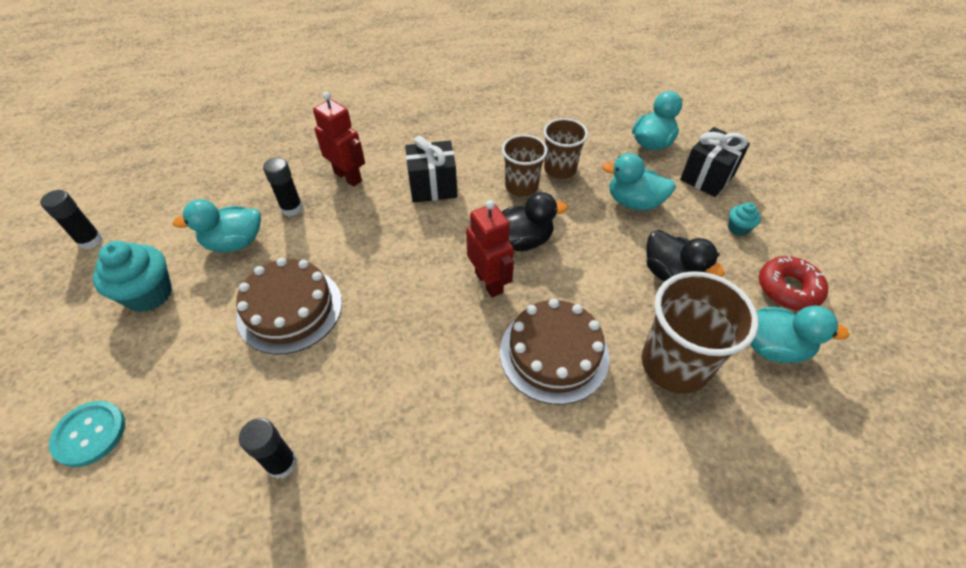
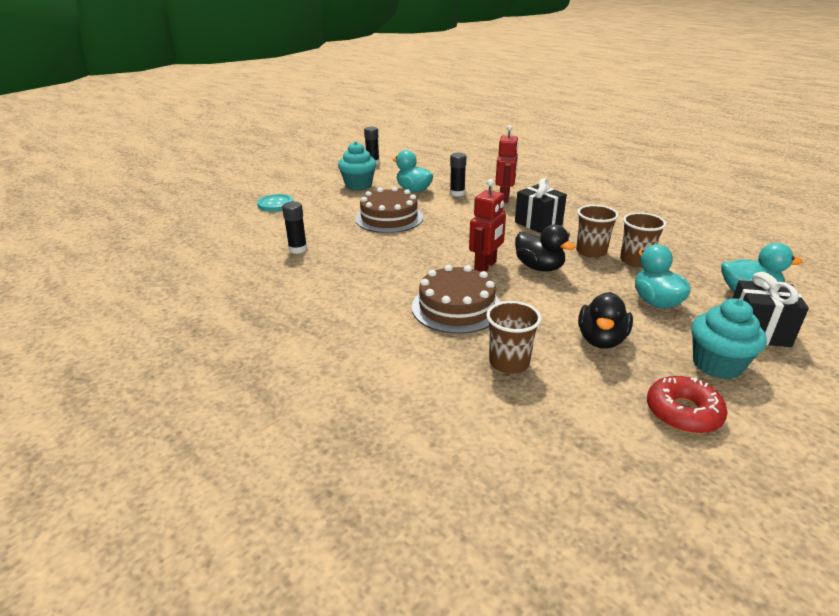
camera: 60 degrees right, 20 degrees down
(674, 364) = (509, 362): brown cup -> brown cup, size x0.63
(738, 228) = (717, 365): turquoise cupcake -> turquoise cupcake, size x1.96
(772, 347) = (594, 415): turquoise duck -> none

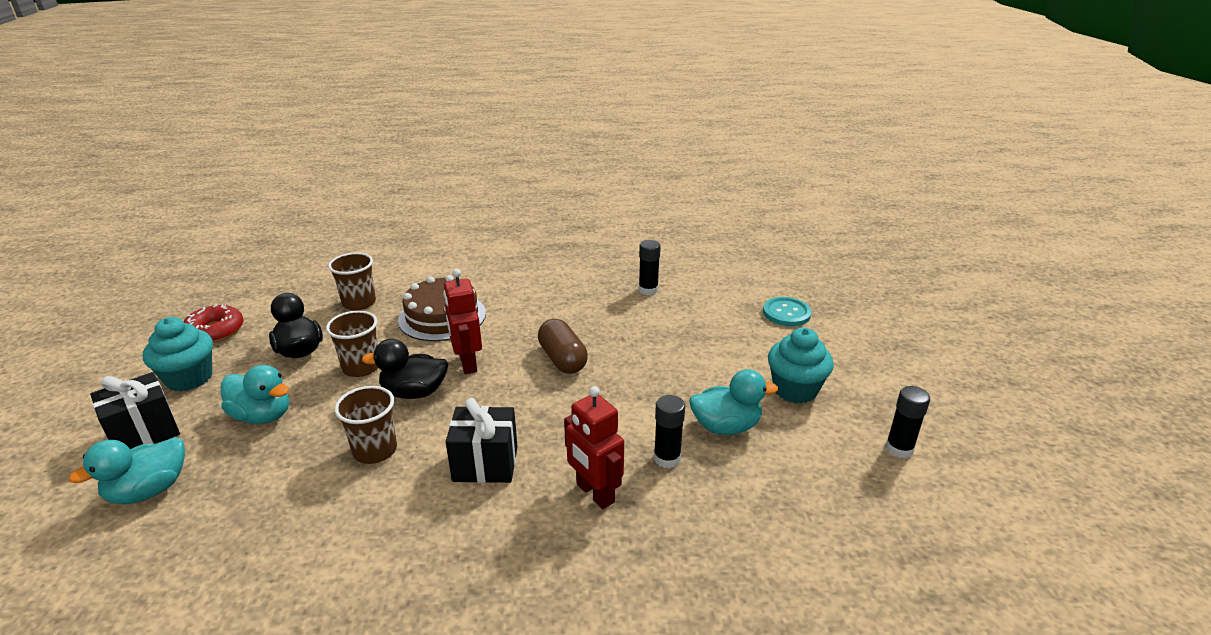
camera: 130 degrees right, 0 degrees up
(389, 218) = (654, 364): brown cake -> none
(428, 242) = (562, 359): none -> brown capsule
(635, 261) = (310, 467): brown cup -> brown cup (361, 367)

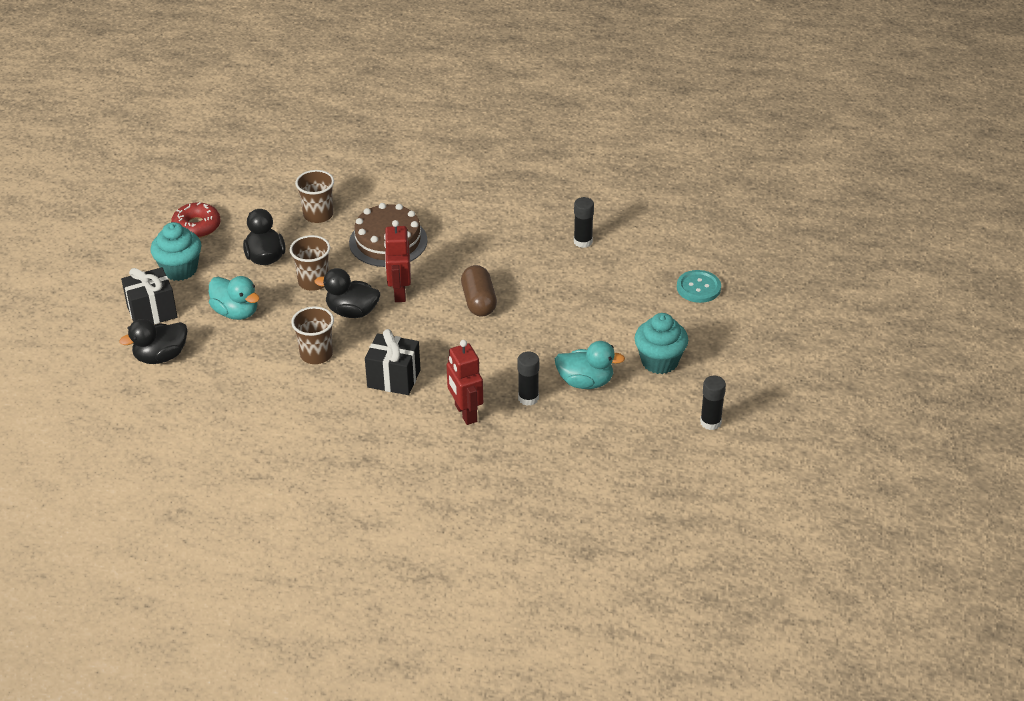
camera: 15 degrees right, 10 degrees up
(149, 490) = (160, 356): turquoise duck -> black duck

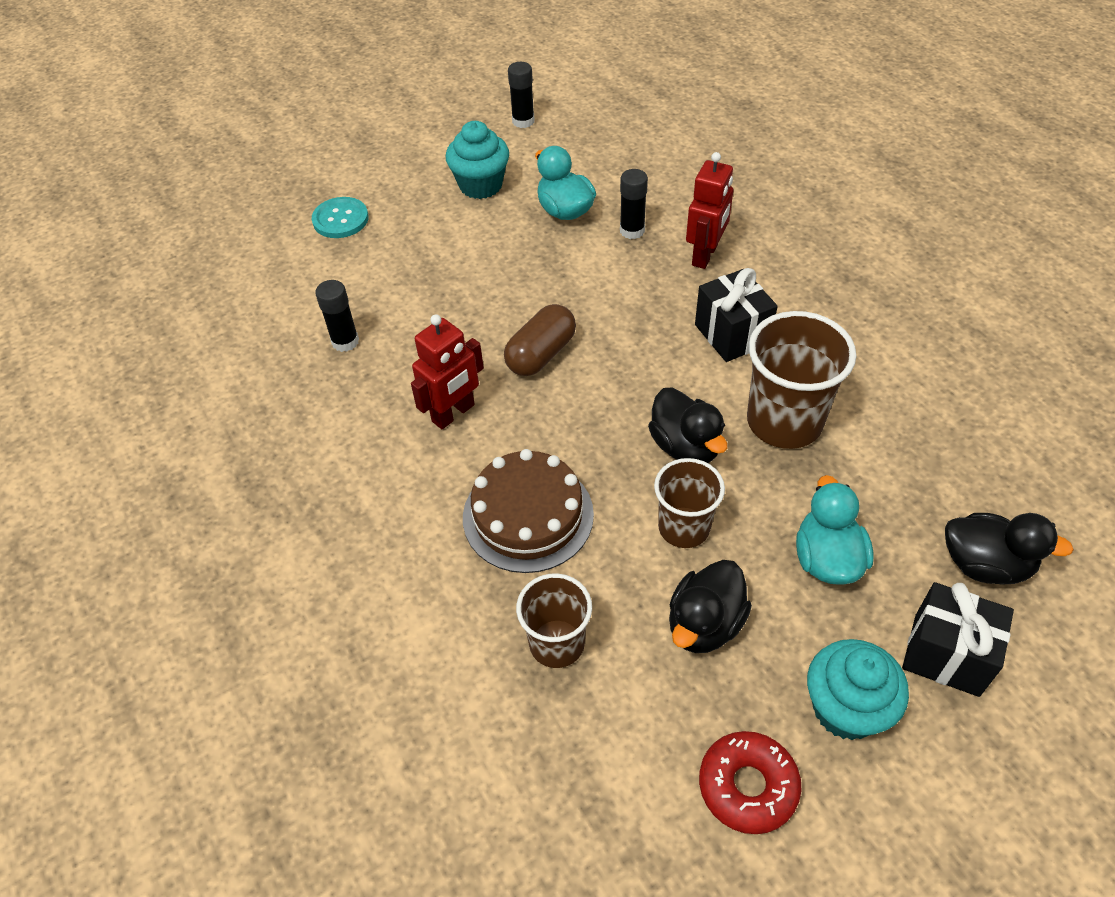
camera: 130 degrees left, 10 degrees up
(316, 354) = (784, 421): brown cup -> brown cup, size x1.58
(399, 292) = (604, 430): red robot -> red robot (453, 413)

